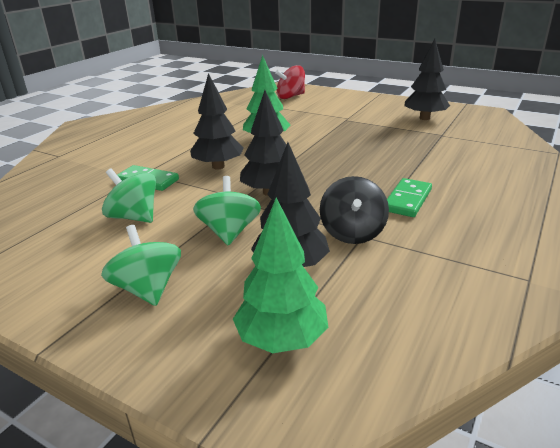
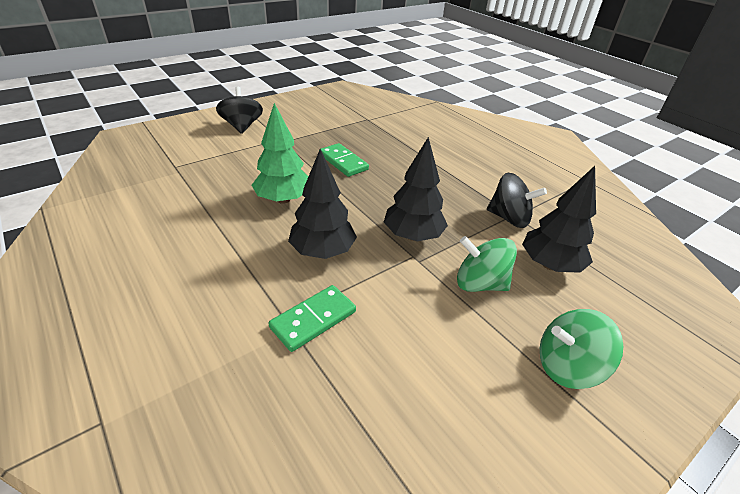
camera: 70 degrees left, 10 degrees up
(134, 217) = (410, 351): green spinning top -> none
(282, 339) = (644, 299): green tree -> none
(290, 96) = (169, 144): red spinning top -> none
(346, 104) = (242, 126): none -> black spinning top
(407, 200) = (470, 177): green domino -> green domino (343, 162)
(424, 118) = (326, 111): black tree -> none

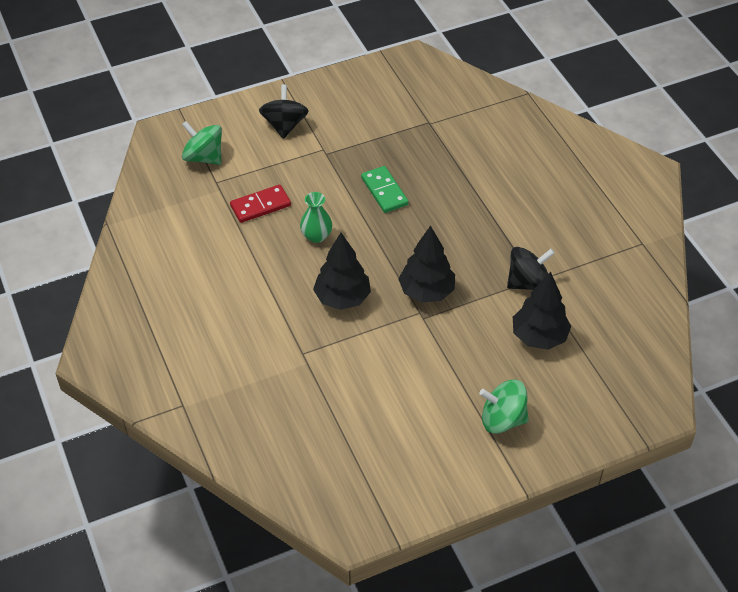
camera: 15 degrees right, 10 degrees up
(221, 180) = (260, 206): none -> red domino
(283, 199) = (316, 236): green tree -> green vase
(313, 320) = (324, 358): green domino -> none
(479, 283) = (467, 346): green spinning top -> green spinning top (204, 157)
(509, 218) = (528, 283): black spinning top -> black spinning top turned 60 degrees counterclockwise

